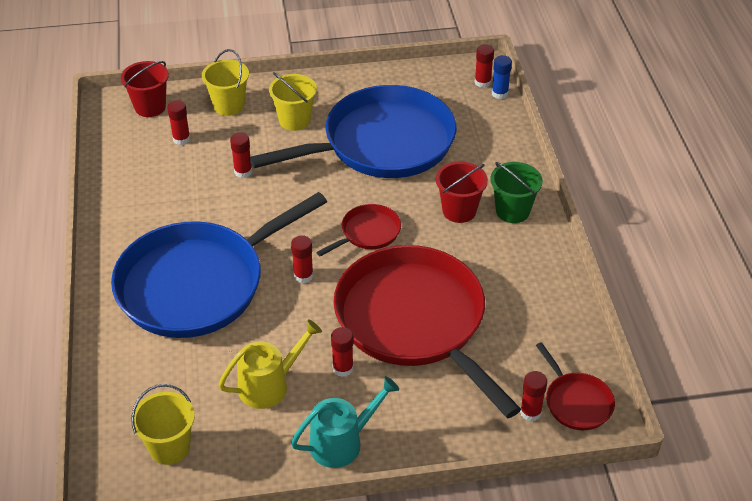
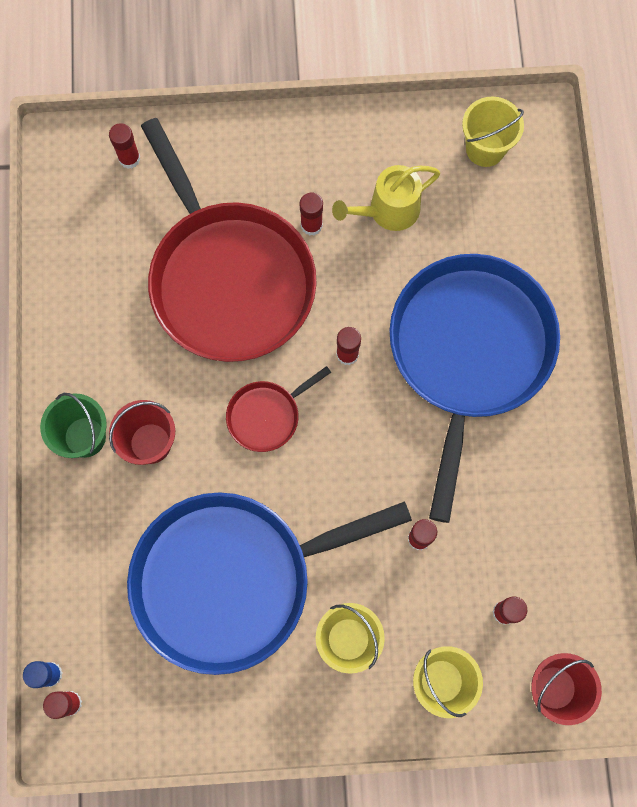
camera: 175 degrees left, 30 degrees up
(197, 284) = (468, 352): blue pan -> blue pan turned 45 degrees counterclockwise
(342, 442) = (318, 140): turquoise watering can -> none
(576, 402) = (81, 166): red pan -> none

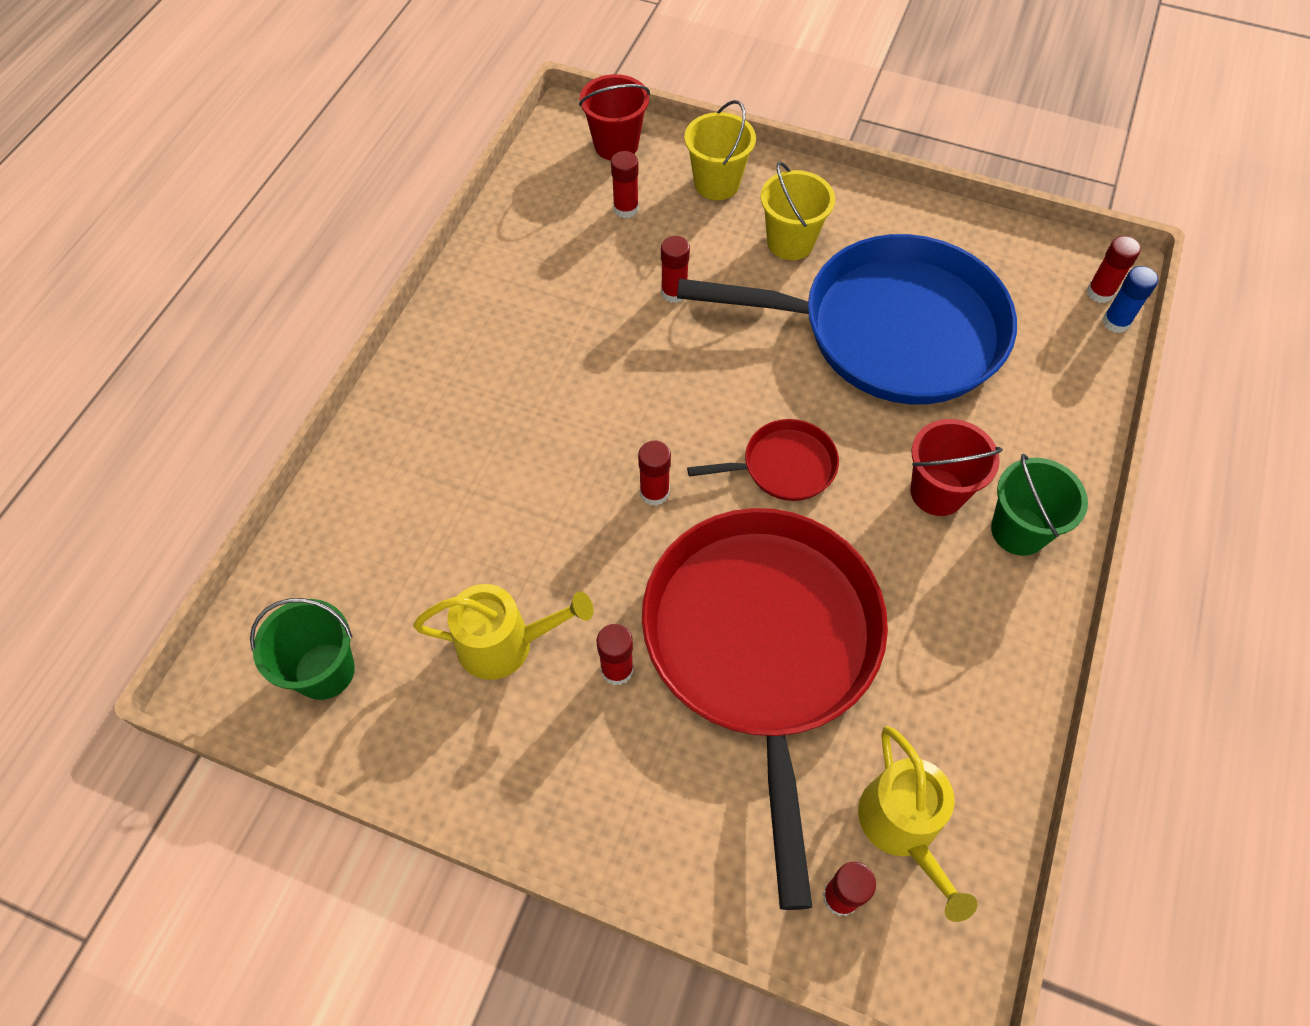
camera: 155 degrees left, 15 degrees down
(106, 209) = (902, 827): none -> yellow watering can
(468, 352) = (511, 438): blue pan -> none
(485, 149) = (324, 671): yellow bucket -> green bucket

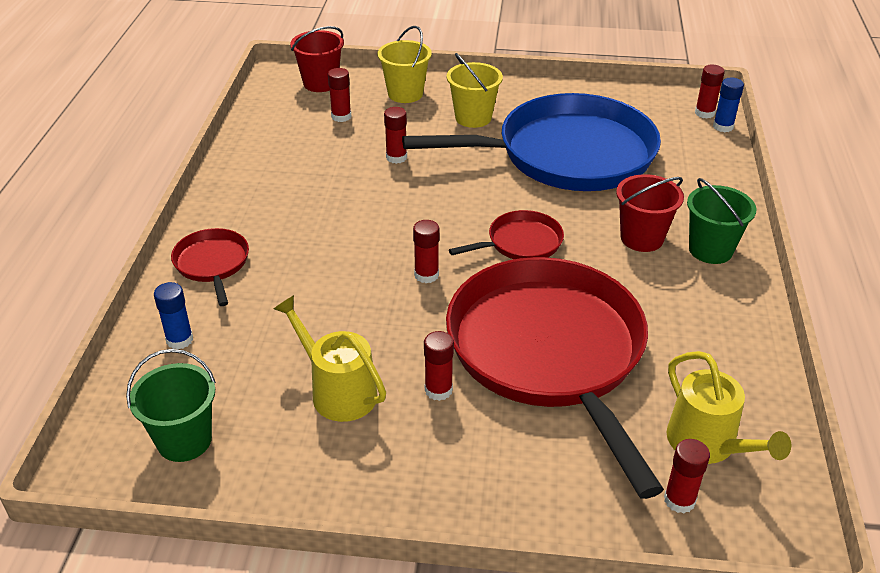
camera: 15 degrees left, 20 degrees down
(352, 526) = (179, 340): none -> blue glue stick
(414, 420) = (212, 264): none -> red pan
(505, 643) = (338, 391): yellow watering can -> yellow watering can turned 120 degrees counterclockwise

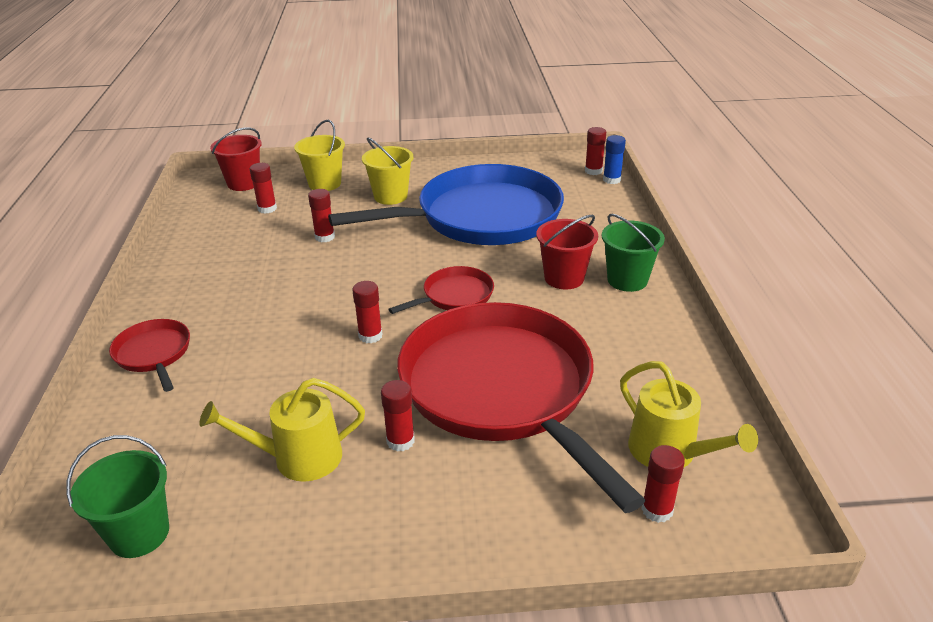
camera: 10 degrees left, 5 degrees down
(179, 340) = (125, 431): blue glue stick -> none
(338, 391) = (298, 458): yellow watering can -> yellow watering can turned 45 degrees counterclockwise

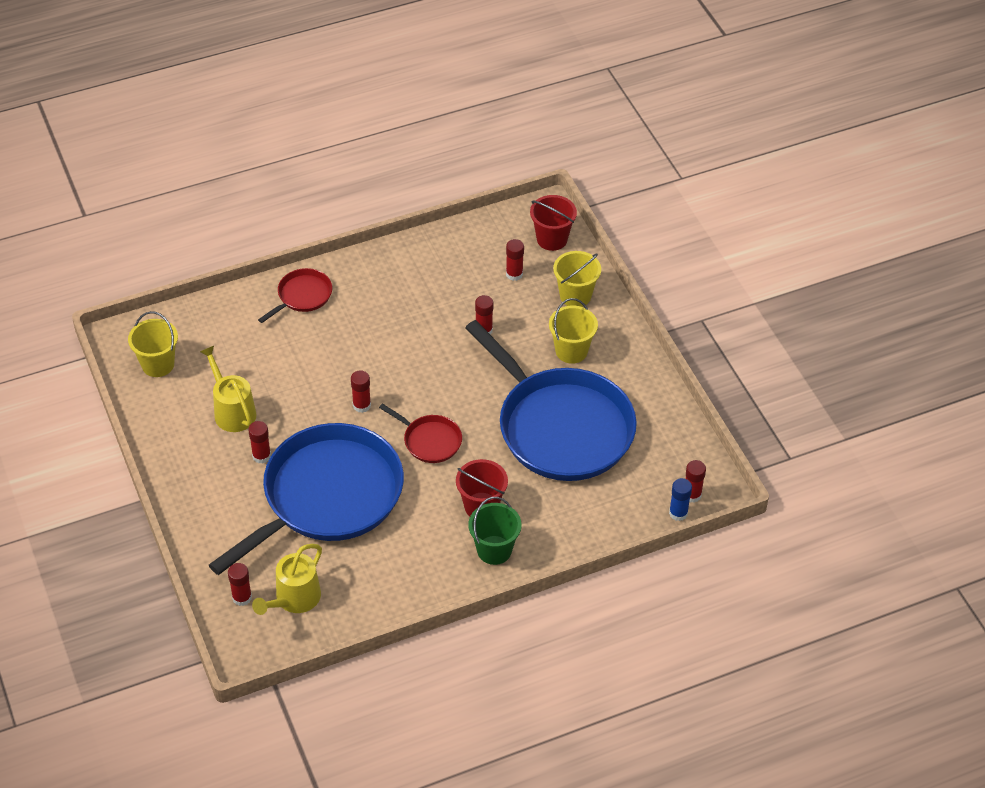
camera: 70 degrees right, 15 degrees up
(139, 534) = (158, 364): green bucket -> yellow bucket
(501, 389) = (327, 496): red pan -> blue pan

